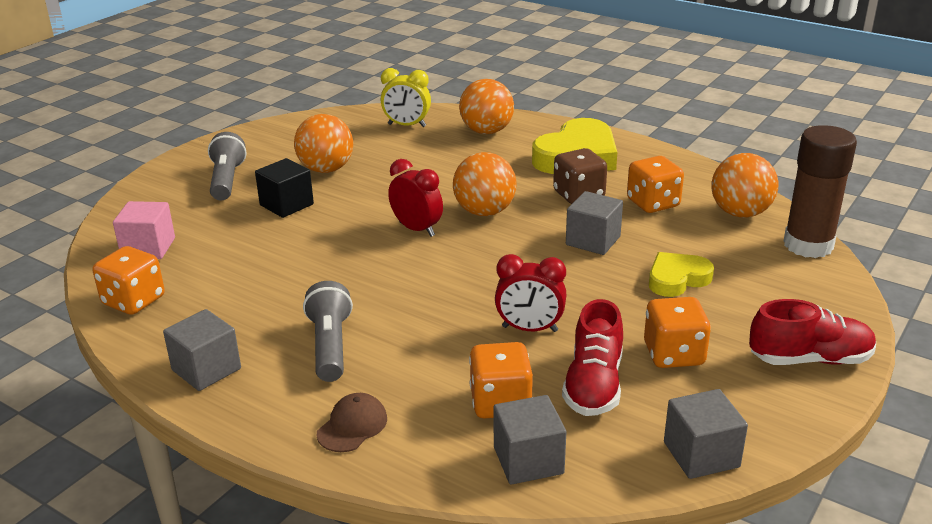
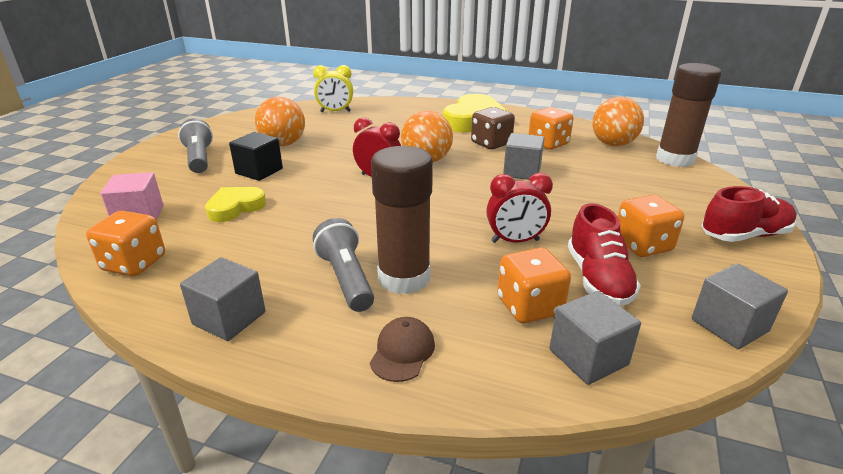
camera: 15 degrees left, 0 degrees up
(388, 353) = (404, 278): none -> brown glue stick
(486, 131) = (398, 111): orange ball -> none
(677, 279) = (602, 191): yellow heart -> yellow heart (235, 207)

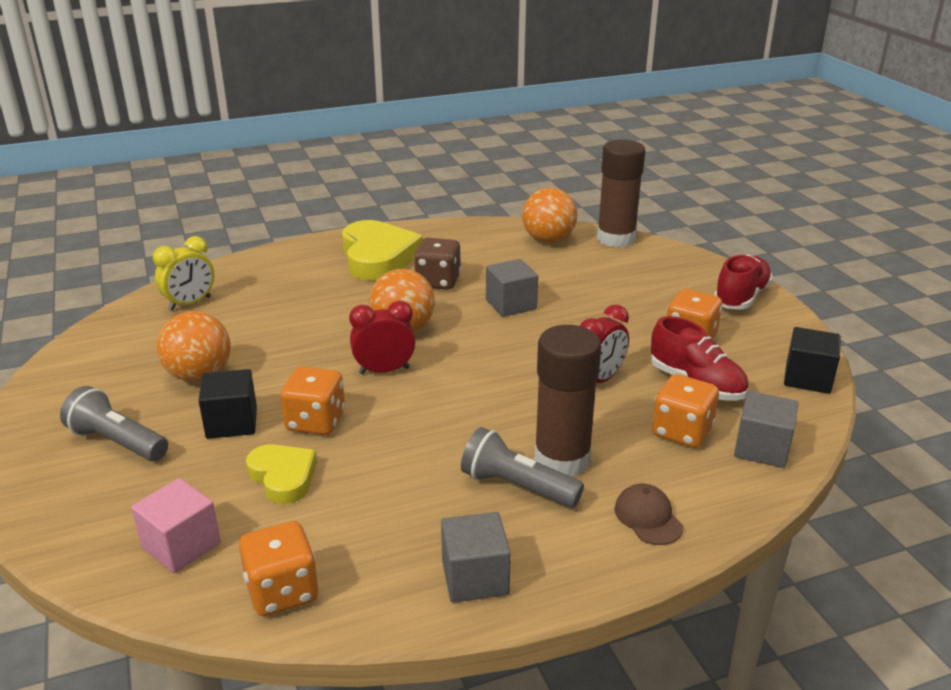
camera: 40 degrees left, 0 degrees up
(235, 207) = (283, 477): yellow heart -> yellow heart turned 135 degrees clockwise
(548, 144) = (492, 261): orange dice -> orange dice (315, 422)
(729, 325) = (807, 378): grey cube -> black cube

